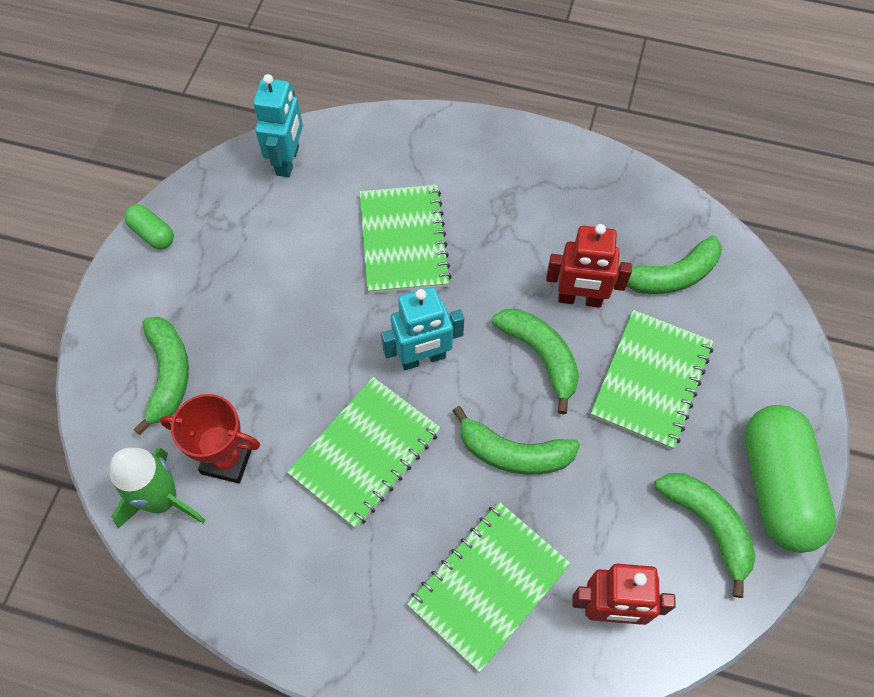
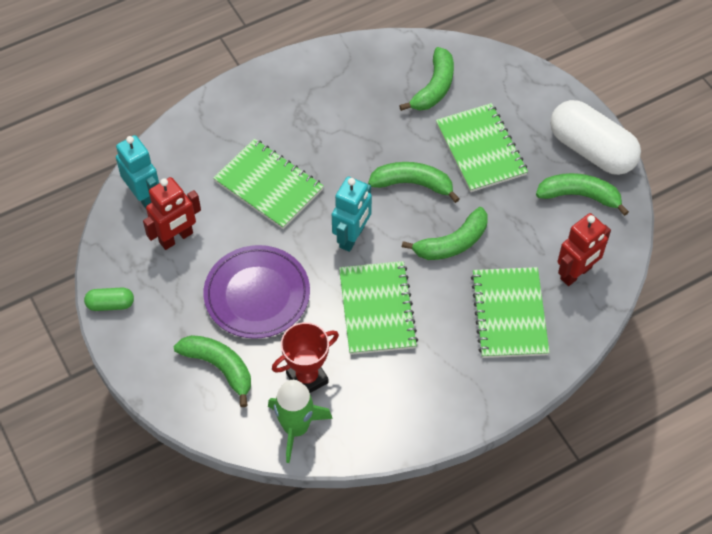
camera: 45 degrees left, 5 degrees down
(277, 336) = (257, 294): none -> purple plate
(579, 299) = (400, 138): red robot -> red robot (176, 238)
(777, 487) = (591, 150): green capsule -> white capsule

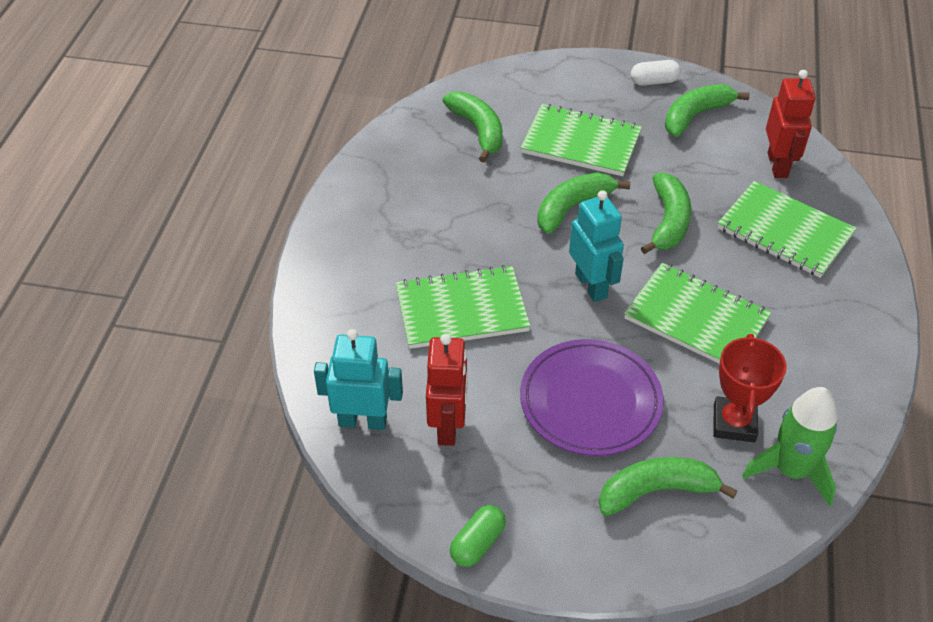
camera: 50 degrees left, 10 degrees down
(591, 150) = (654, 81): white capsule -> white capsule, size x0.46

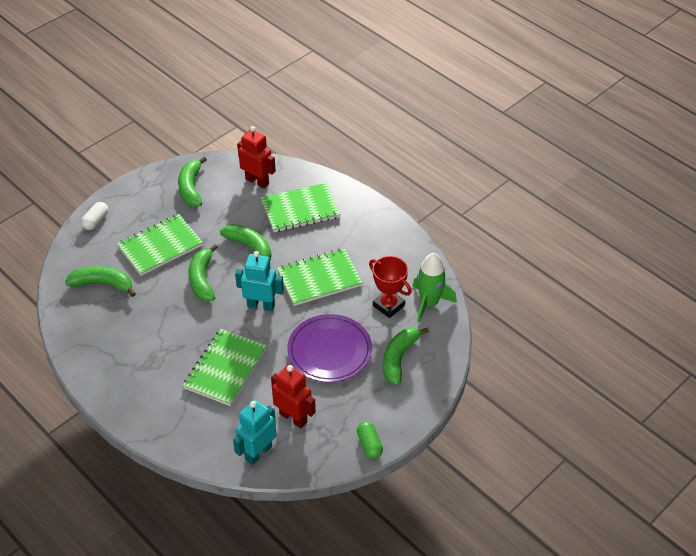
camera: 55 degrees left, 0 degrees up
(654, 81) = (148, 187): white capsule -> white capsule (96, 221)

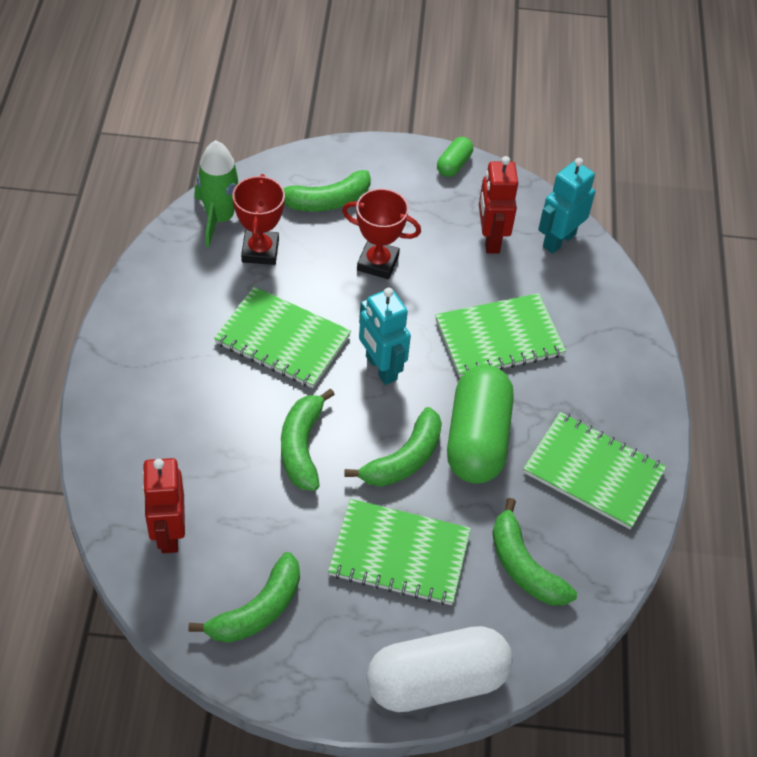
camera: 135 degrees left, 5 degrees up
(96, 221) = (436, 682): white capsule -> white capsule, size x2.17
(180, 314) = (477, 439): none -> green capsule
(258, 453) = (558, 240): turquoise robot -> turquoise robot turned 135 degrees clockwise
(300, 209) = (179, 441): green notebook -> green notebook (593, 472)
(329, 351) = (378, 263): purple plate -> red trophy

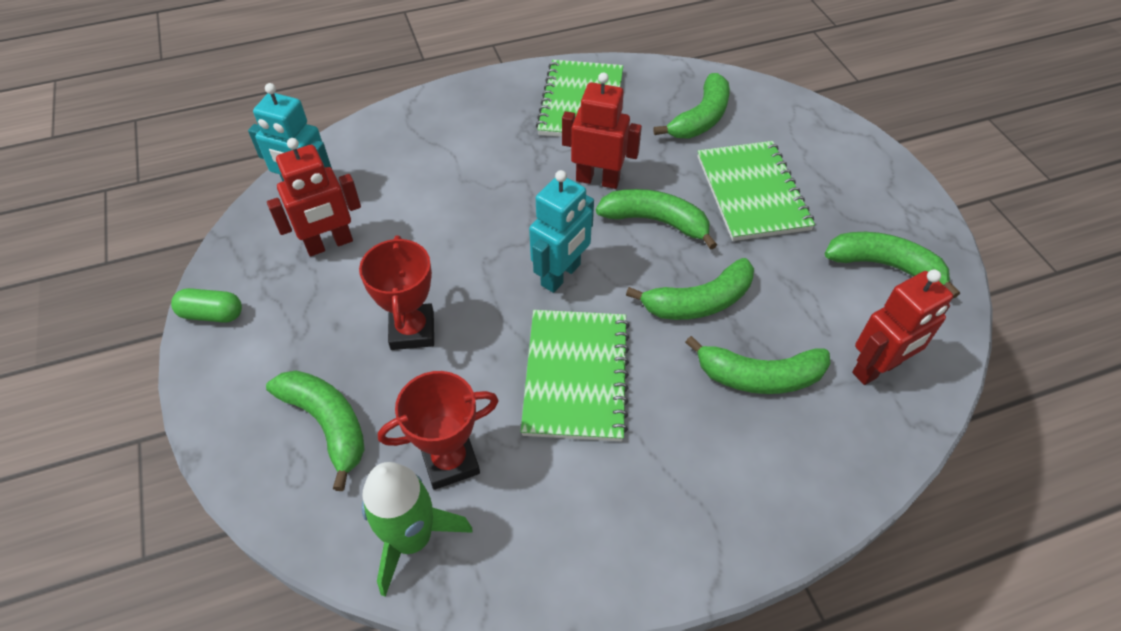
camera: 110 degrees left, 0 degrees up
(212, 450) = (759, 376): none -> green banana
(436, 682) = (838, 137): white capsule -> none
(477, 439) = (598, 180): green capsule -> red robot
(499, 338) = (467, 199): green notebook -> none

